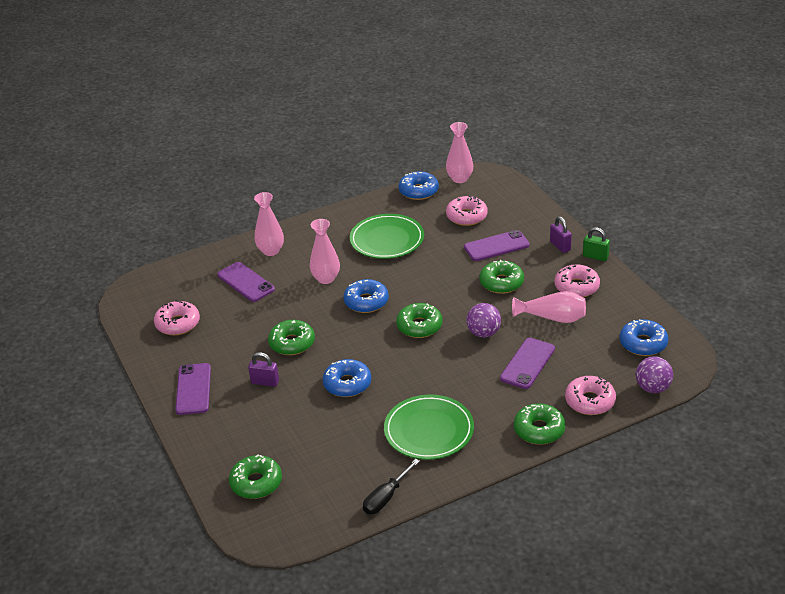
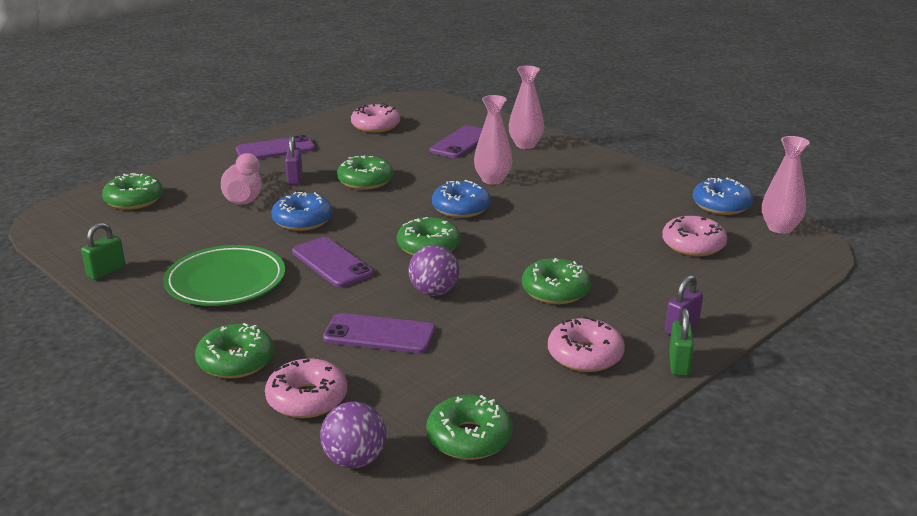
camera: 70 degrees right, 10 degrees down
(386, 497) = (106, 272): black screwdriver -> green padlock
(387, 240) = (595, 201): green plate -> none
(496, 246) = (640, 276): purple phone -> purple phone (331, 263)
(553, 318) = (495, 343): pink vase -> pink vase (244, 195)
(643, 343) = (469, 438): blue donut -> green donut

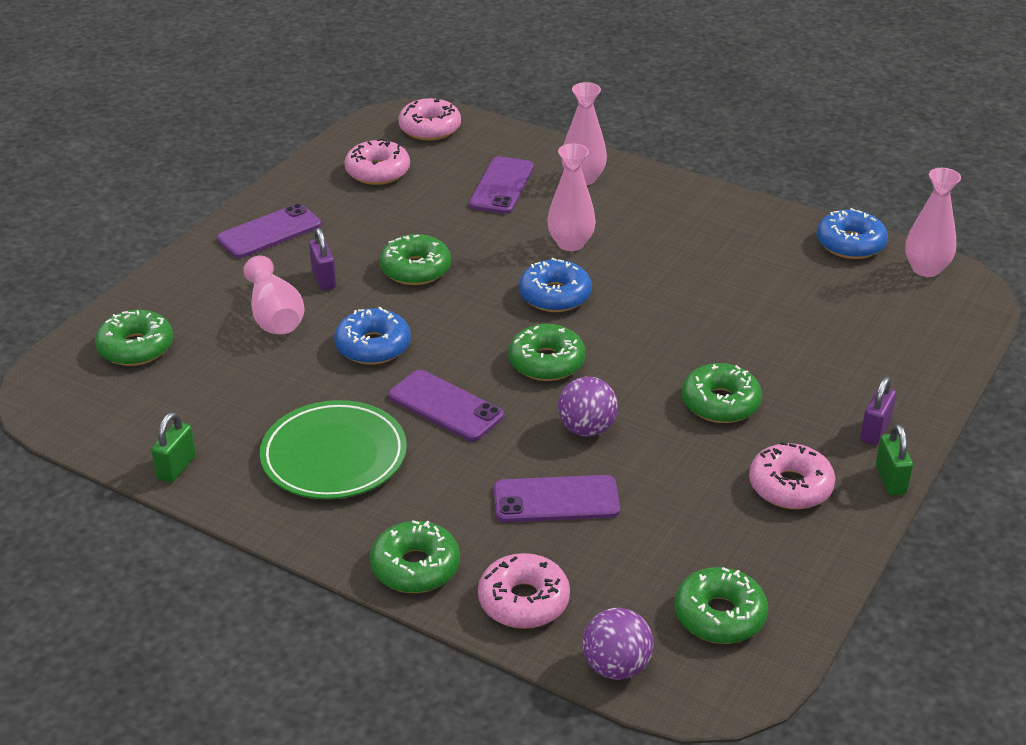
camera: 15 degrees left, 10 degrees up
(693, 245) = (842, 310): pink donut -> pink donut (430, 128)

